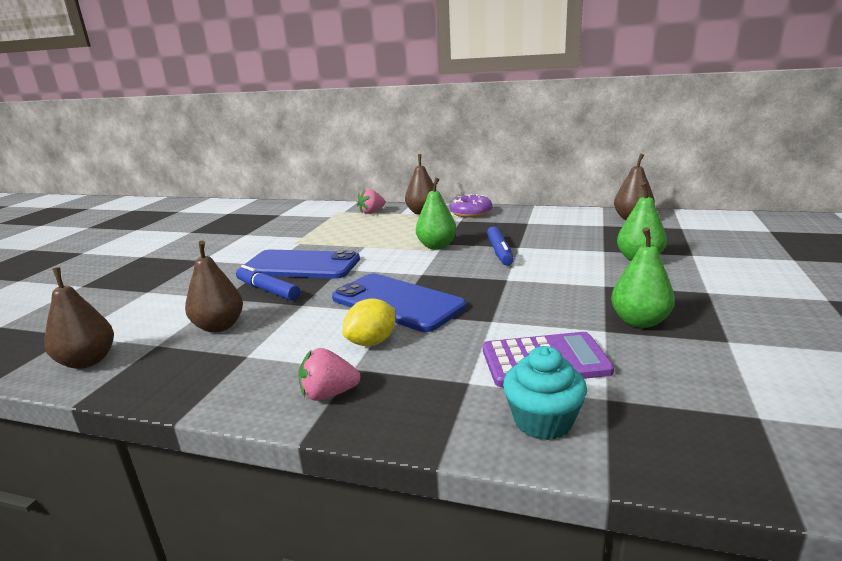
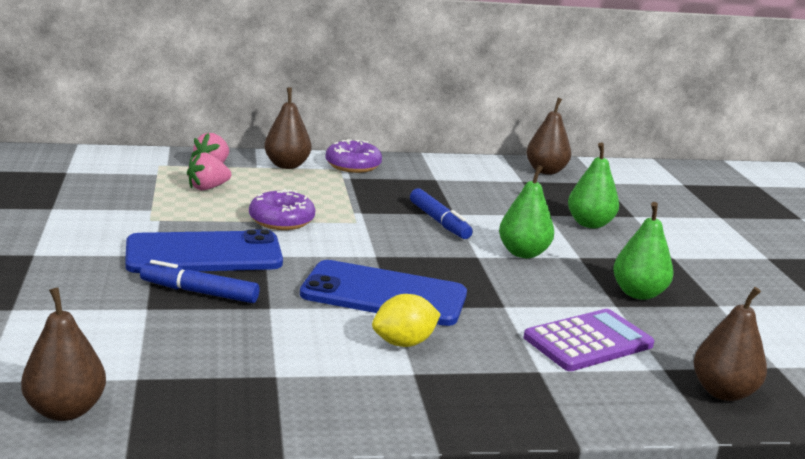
camera: 30 degrees left, 0 degrees up
(219, 326) = (194, 346): brown pear -> brown pear (723, 392)
(329, 394) = (417, 402): pink strawberry -> pink strawberry (207, 188)
(372, 342) = (404, 343): yellow lemon -> yellow lemon turned 45 degrees clockwise
(379, 246) = (281, 220): none -> purple donut
(436, 246) = (357, 217): green pear -> green pear (523, 253)
(543, 421) = (630, 395): turquoise cupcake -> none

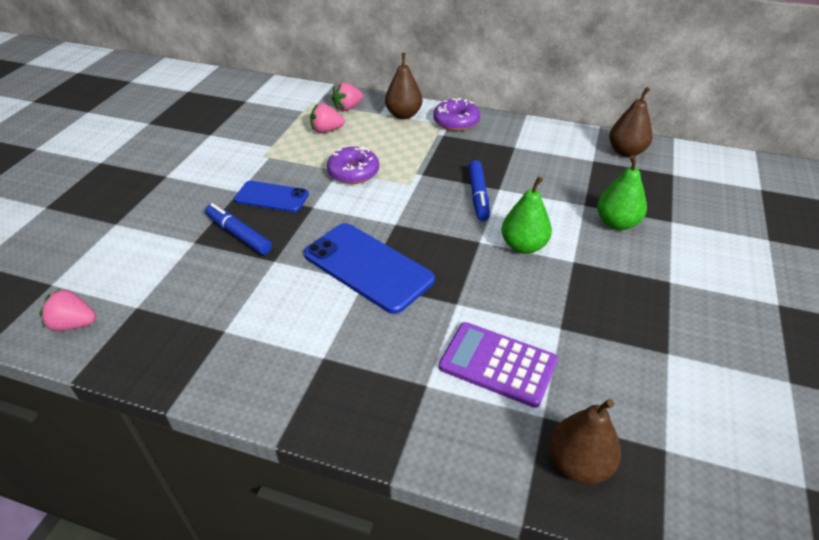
camera: 30 degrees right, 20 degrees up
(66, 410) = (74, 324): brown pear -> pink strawberry
(204, 254) = (271, 197): blue phone -> blue phone, size x0.60
(404, 343) = (341, 323): yellow lemon -> none
(588, 341) = (498, 364): purple calculator -> purple calculator turned 150 degrees counterclockwise
(638, 293) = (594, 318): green pear -> none

